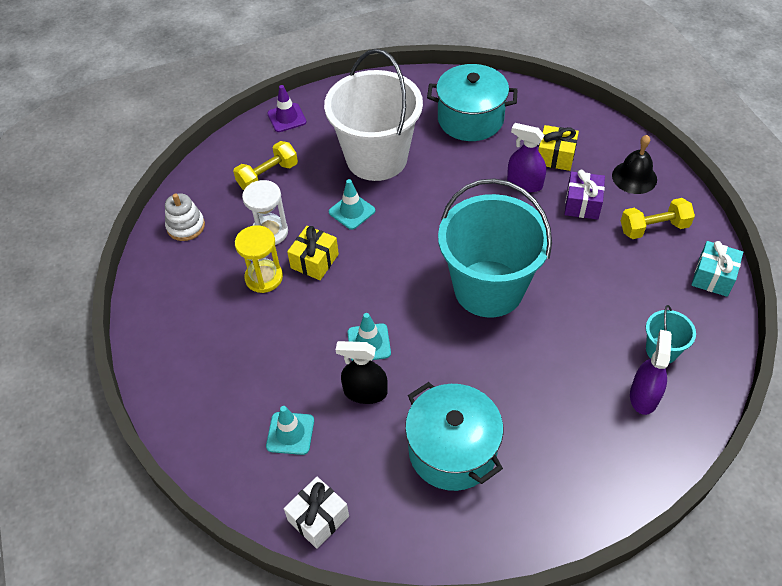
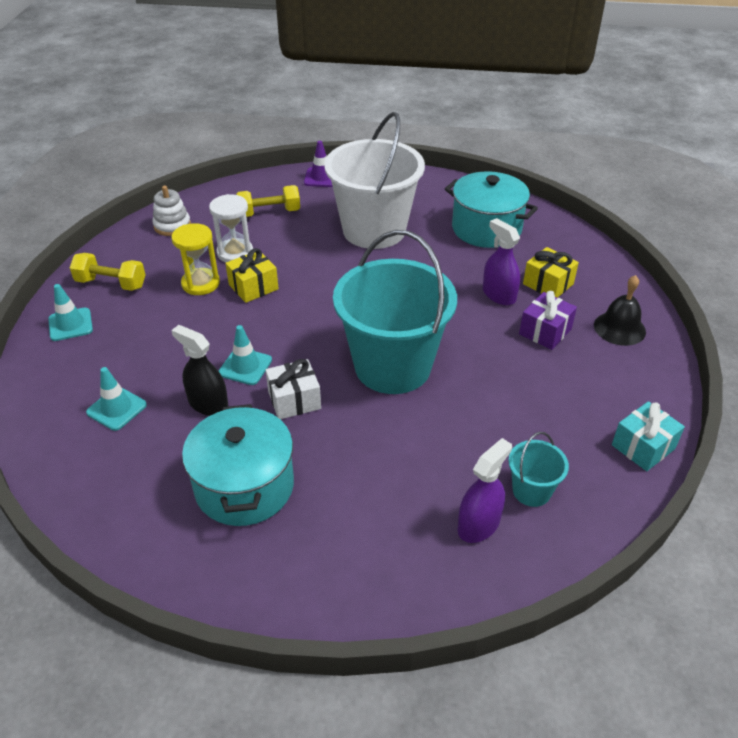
camera: 25 degrees right, 10 degrees down
(318, 518) = (79, 487): white gift -> white gift (294, 400)
(352, 211) = (318, 262): turquoise traffic cone -> turquoise traffic cone (70, 324)
(654, 228) = (607, 379): yellow dumbbell -> yellow dumbbell (111, 284)

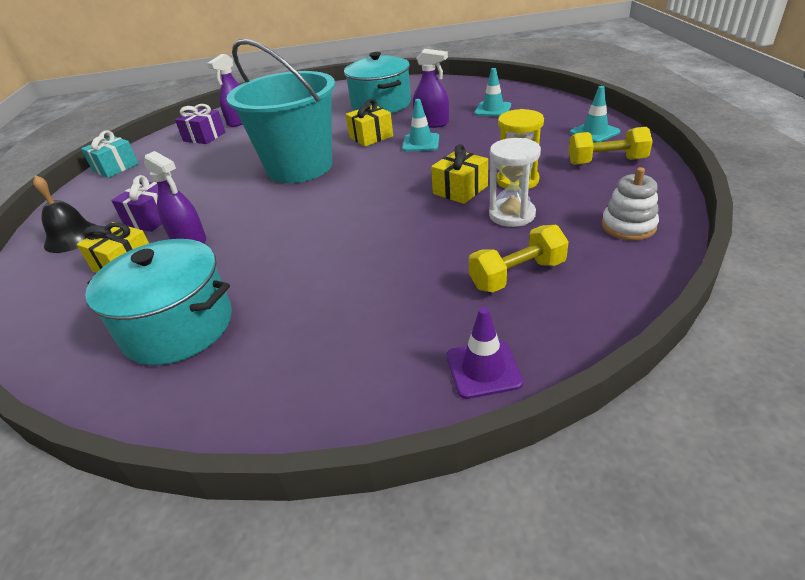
camera: 170 degrees right, 5 degrees down
(208, 404) = (432, 123): black spray bottle -> purple spray bottle
(294, 400) = (371, 137): white gift -> yellow gift
(374, 230) = (349, 284): white bucket -> none
(531, 491) = (204, 137): turquoise bucket -> purple gift

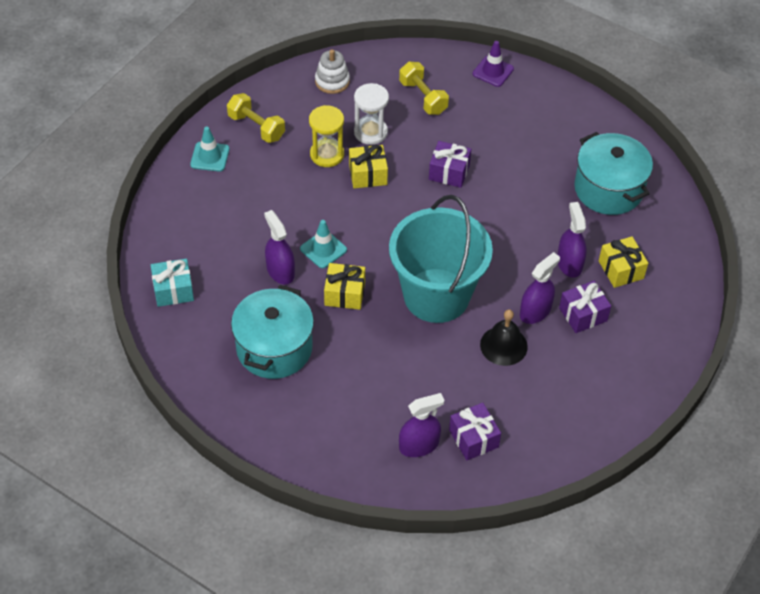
camera: 145 degrees left, 15 degrees up
(72, 237) = (649, 337): black bell -> black bell (503, 345)
(115, 167) = (584, 443): turquoise gift -> turquoise gift (173, 290)
(202, 199) = (535, 311): none -> purple spray bottle
(388, 233) = (449, 172): none -> purple gift
(492, 109) = (214, 248): turquoise traffic cone -> none
(517, 275) = (423, 97): yellow dumbbell -> yellow dumbbell turned 45 degrees clockwise

